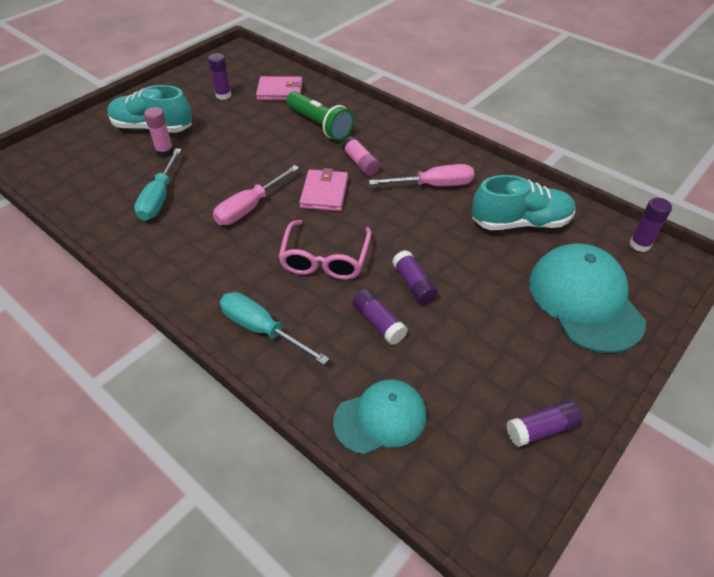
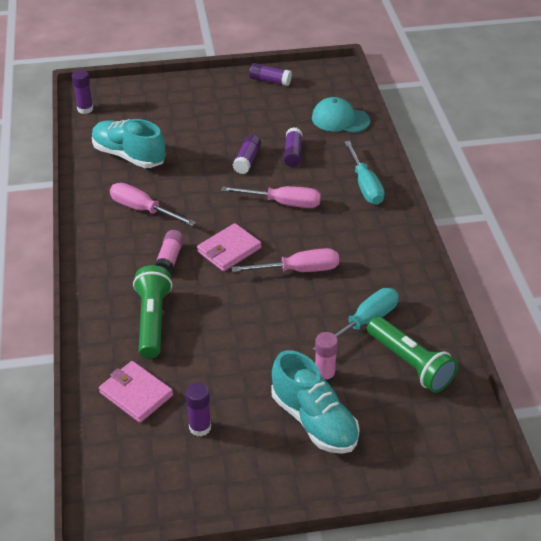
camera: 140 degrees left, 5 degrees down
(102, 188) = (410, 363): none -> green flashlight
(325, 259) = (283, 203): pink glasses -> pink screwdriver
(584, 300) = (166, 105): turquoise cap -> none

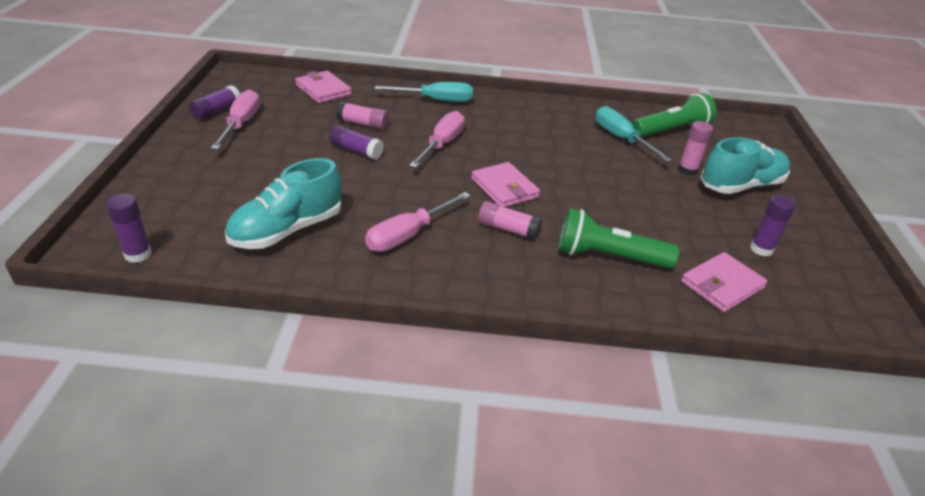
camera: 80 degrees left, 5 degrees down
(293, 154) = (363, 124): purple glue stick -> pink glue stick
(299, 270) = (547, 155): pink screwdriver -> pink screwdriver (241, 124)
(340, 119) = (323, 90): turquoise cap -> pink wallet

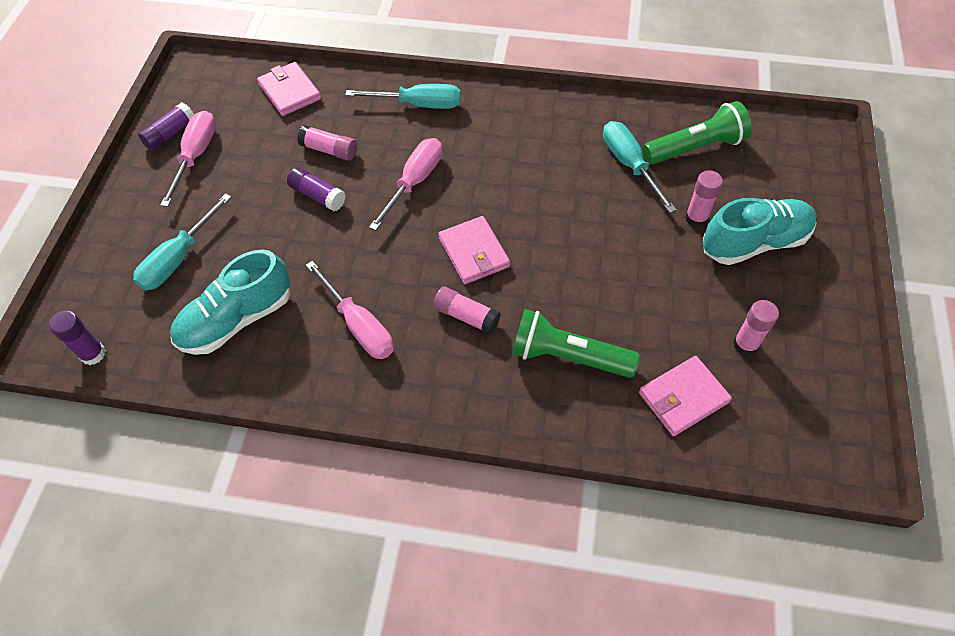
camera: 10 degrees right, 20 degrees up
(226, 188) = (178, 258): none -> turquoise screwdriver
(408, 235) = (359, 326): pink screwdriver -> pink screwdriver turned 90 degrees counterclockwise
(761, 249) = (745, 344): purple glue stick -> pink glue stick

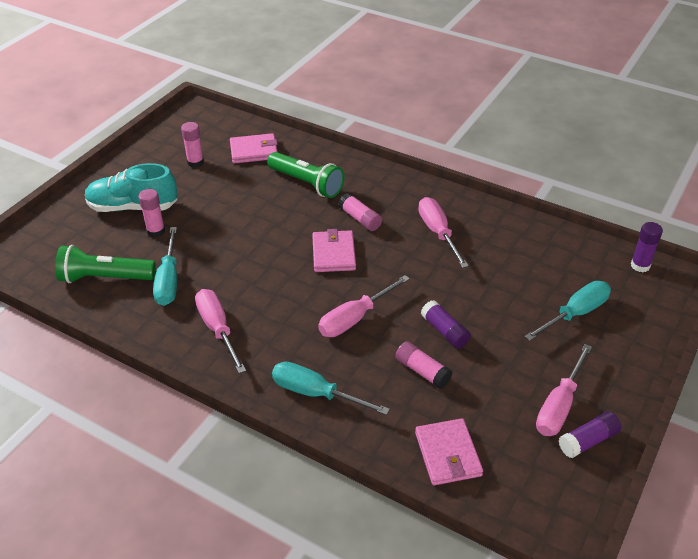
camera: 160 degrees left, 15 degrees down
(236, 319) = (528, 259): turquoise shoe -> none
(542, 132) = (218, 329): none -> pink screwdriver

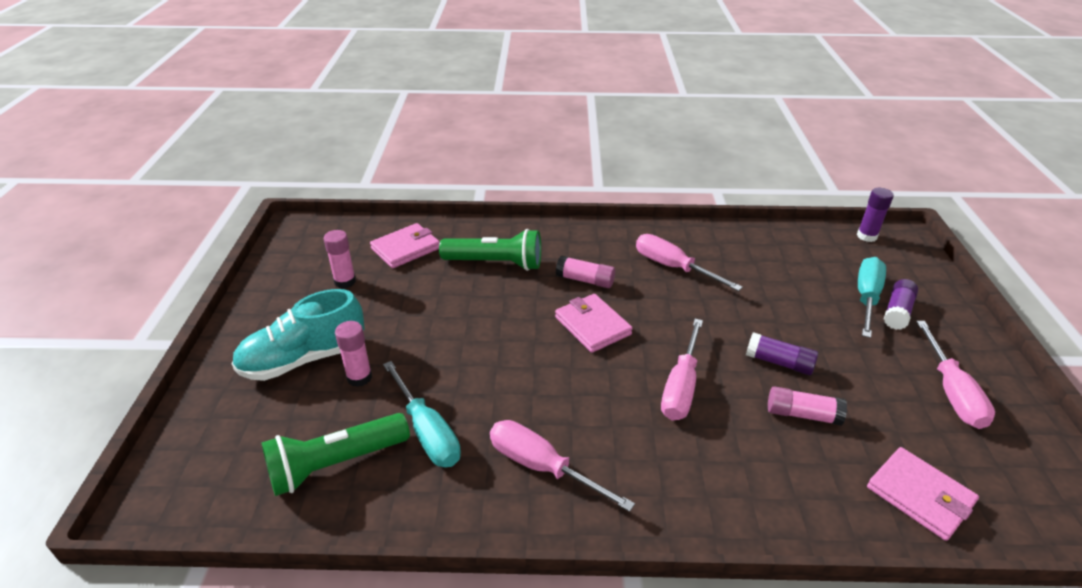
camera: 30 degrees left, 5 degrees down
(315, 393) = (725, 493): turquoise screwdriver -> none
(588, 441) = (1011, 416): purple glue stick -> purple glue stick (897, 312)

